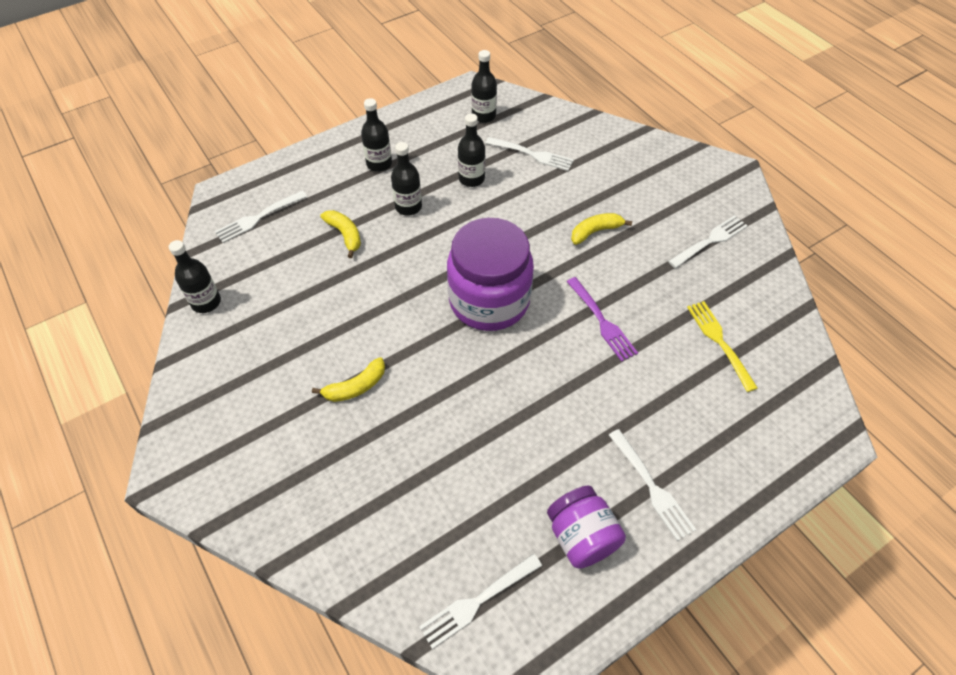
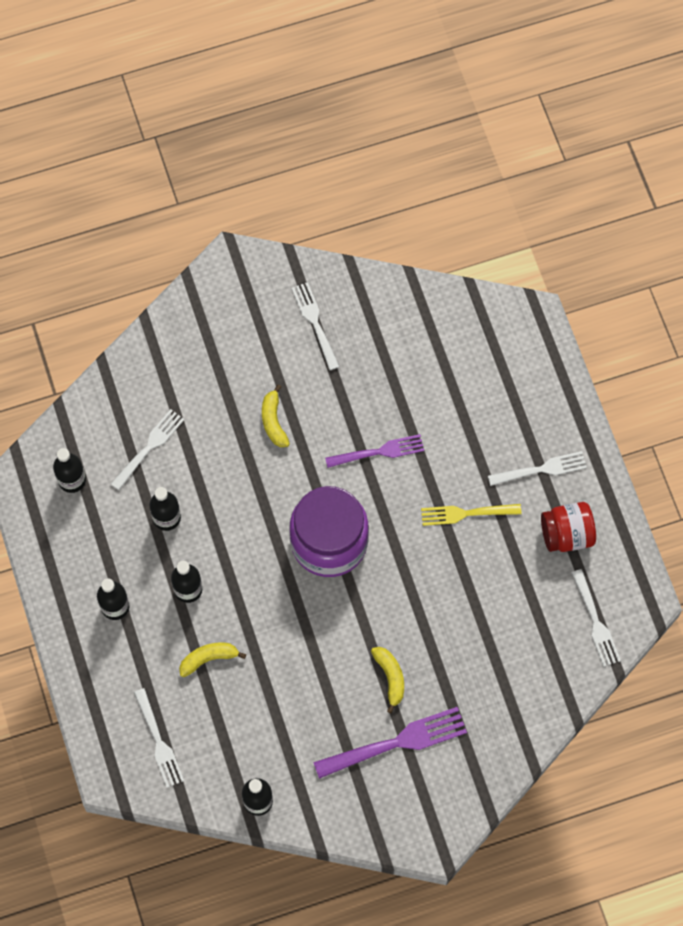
camera: 75 degrees left, 15 degrees up
(281, 408) = (395, 743): none -> purple fork
(581, 536) = (566, 534): purple jar -> red jar
(720, 342) = (427, 363): yellow fork -> yellow fork (467, 513)

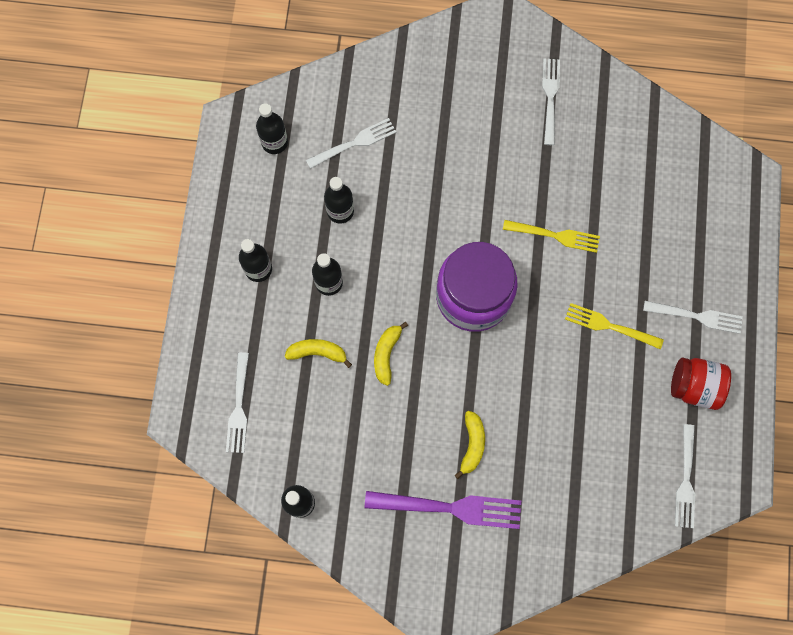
camera: 25 degrees right, 5 degrees up
(273, 421) = (473, 168): yellow banana -> yellow banana (386, 354)
(378, 452) = (554, 235): purple fork -> yellow fork

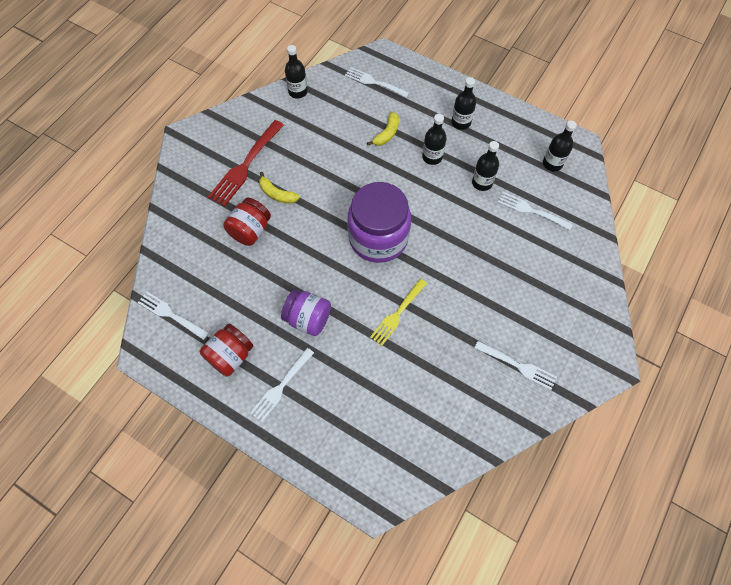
camera: 115 degrees right, 10 degrees down
(354, 143) = (532, 211): white fork -> white fork turned 120 degrees clockwise
(386, 354) = (365, 170): yellow banana -> none
(449, 508) = (246, 165): purple fork -> red fork
(537, 449) = (250, 230): none -> red jar
(610, 326) = (308, 319): yellow fork -> purple jar

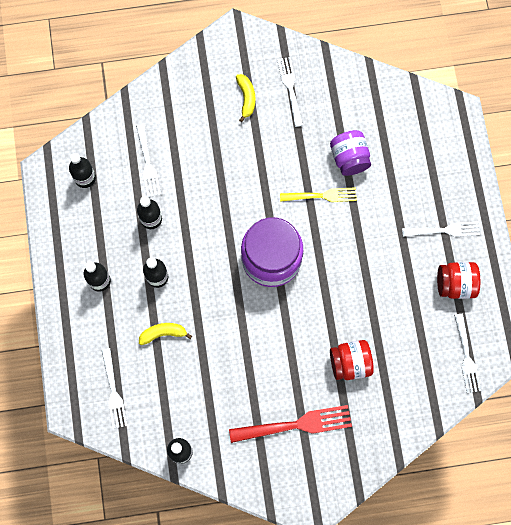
camera: 130 degrees left, 10 degrees up
(277, 194) = (300, 372): yellow banana -> yellow banana (246, 98)
(308, 319) = (381, 254): purple jar -> purple jar (349, 158)

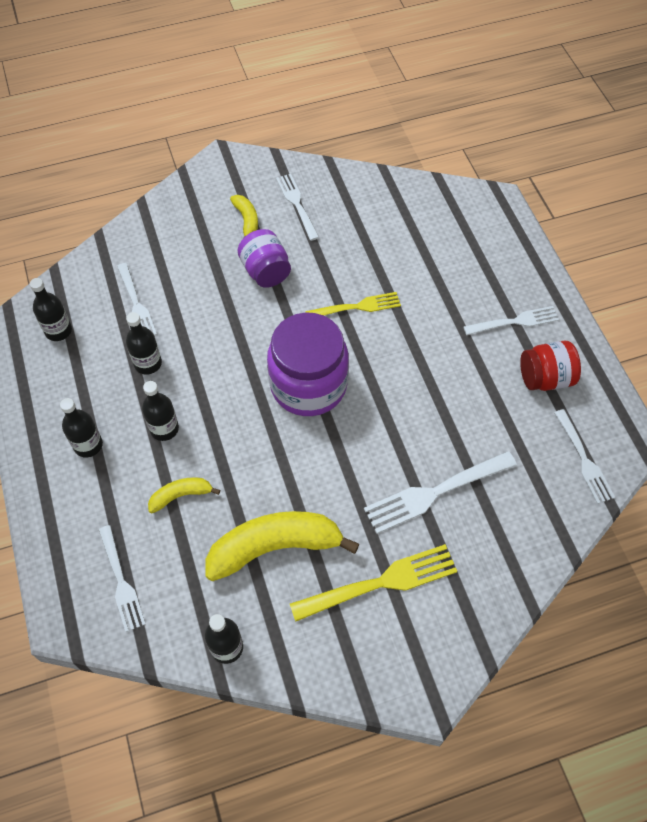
camera: 10 degrees left, 15 degrees down
(225, 385) = (274, 547): none -> yellow banana
(295, 425) = (379, 583): red fork -> yellow fork
(349, 158) = (381, 263): purple jar -> purple jar (265, 271)
(350, 363) = (436, 492): red jar -> white fork

